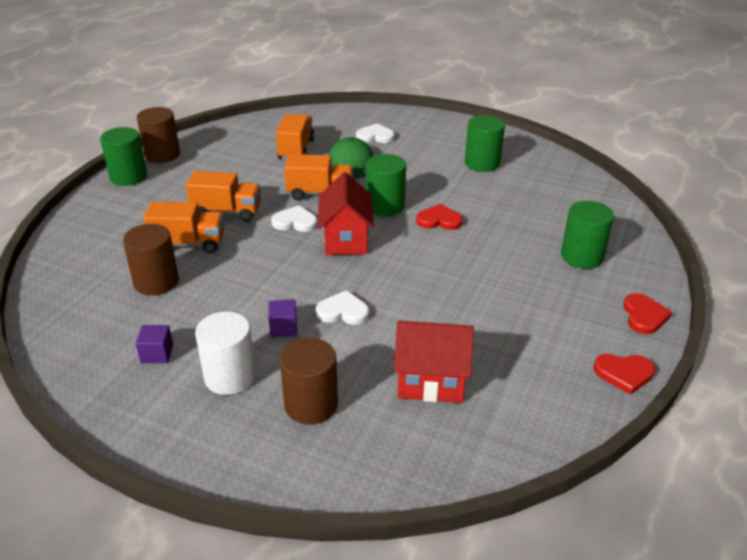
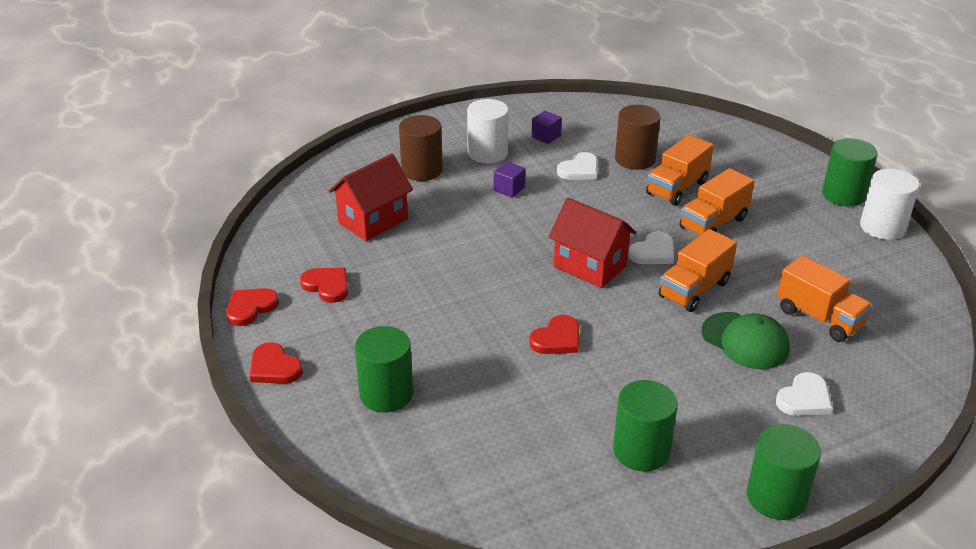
camera: 130 degrees right, 0 degrees up
(162, 154) = (882, 227): brown cylinder -> white cylinder
(343, 311) = (493, 220): white heart -> white heart (579, 170)
(385, 206) = (624, 319): green cylinder -> green cylinder (776, 497)
(541, 349) = (327, 286): none -> red heart

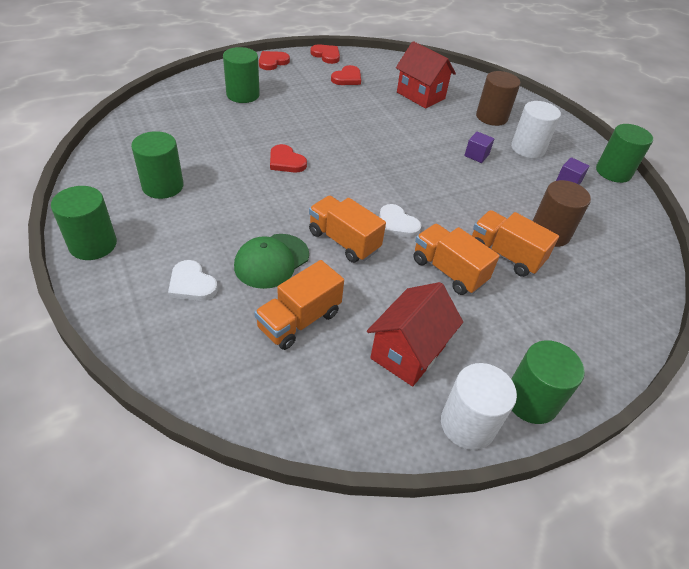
camera: 85 degrees right, 10 degrees up
(521, 107) = (613, 172): none -> green cylinder
(579, 170) = (518, 196): white heart -> none
(590, 266) = (374, 186): red house -> red house (408, 352)

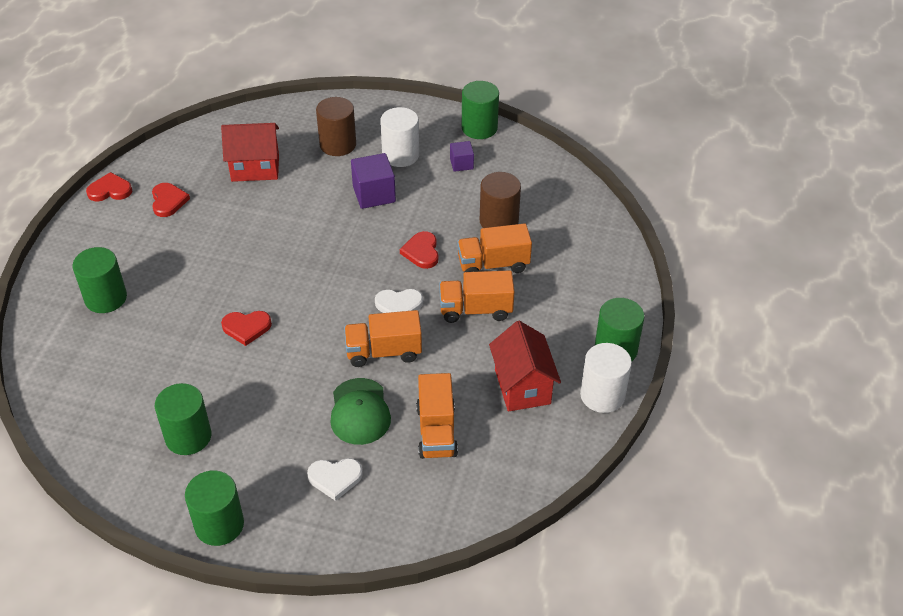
camera: 45 degrees left, 0 degrees up
(272, 62) = (73, 240): red heart -> red heart (421, 252)
(476, 155) = (374, 194): purple cube -> purple cube, size x1.71

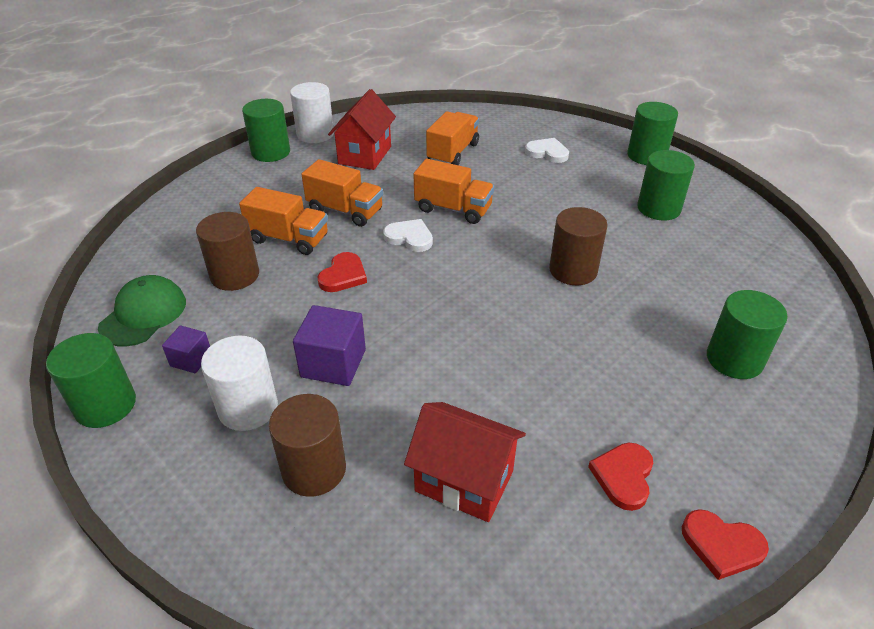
camera: 150 degrees left, 5 degrees down
(246, 328) = (573, 270): red heart -> brown cylinder
(360, 411) = (503, 179): green cap -> green cap (143, 314)

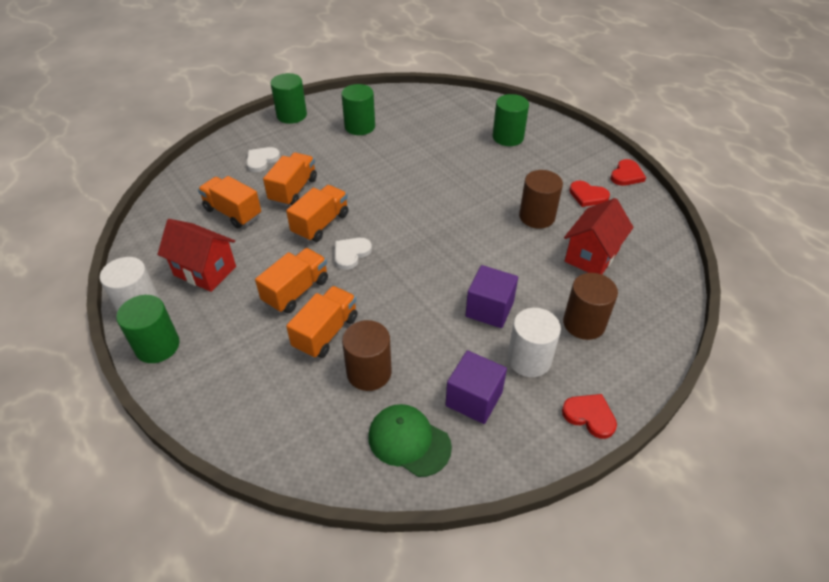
camera: 80 degrees left, 5 degrees up
(105, 405) = (519, 456): green cylinder -> none
(191, 359) = (474, 399): purple cube -> purple cube, size x1.71
(343, 275) = (389, 298): red heart -> red heart (589, 416)
(504, 181) = (293, 190): none -> orange truck
(573, 270) = (416, 178): brown cylinder -> brown cylinder (537, 216)

